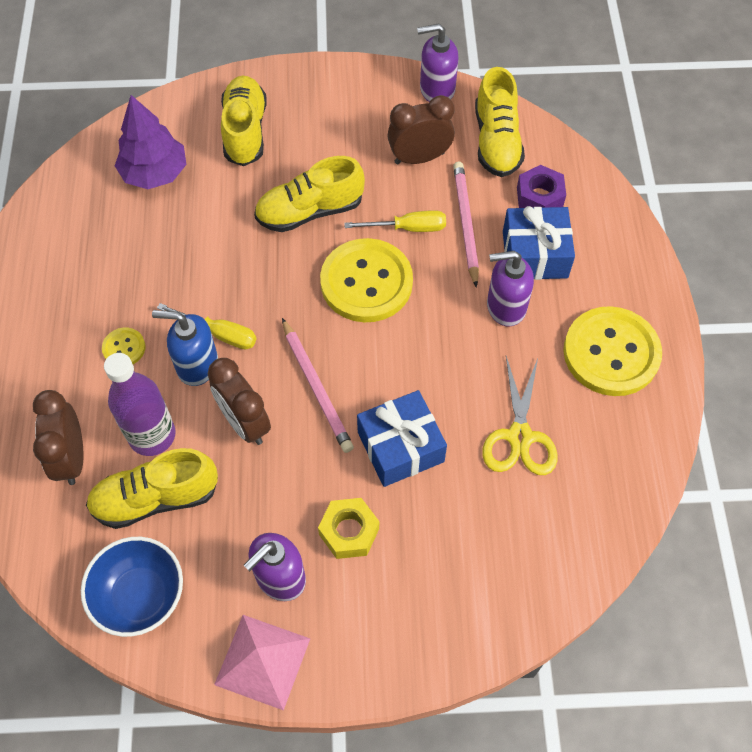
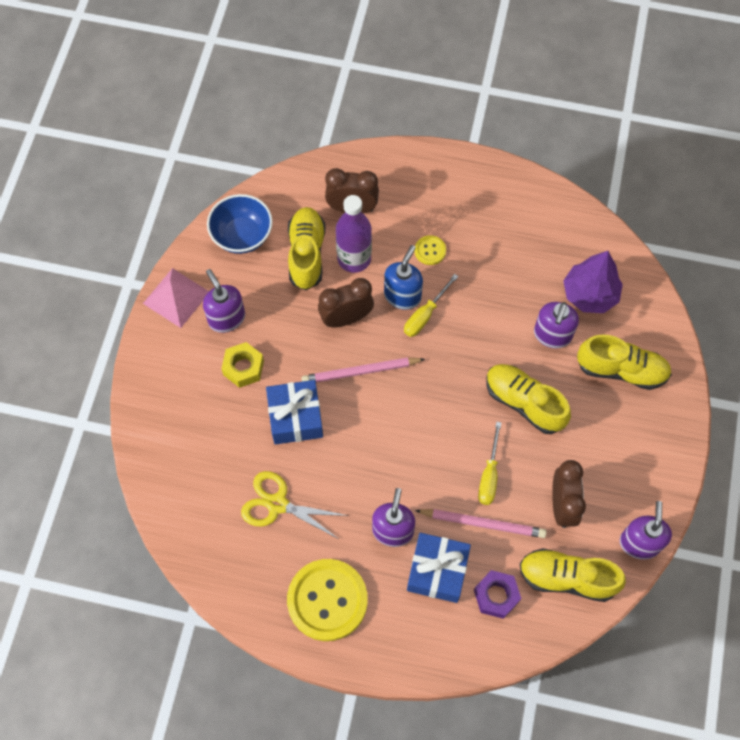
camera: 105 degrees right, 5 degrees up
(217, 200) = (552, 335): none -> purple soap dispenser
(310, 211) = (524, 403): yellow shoe -> yellow shoe turned 45 degrees counterclockwise
(366, 282) = (444, 429): yellow button -> none

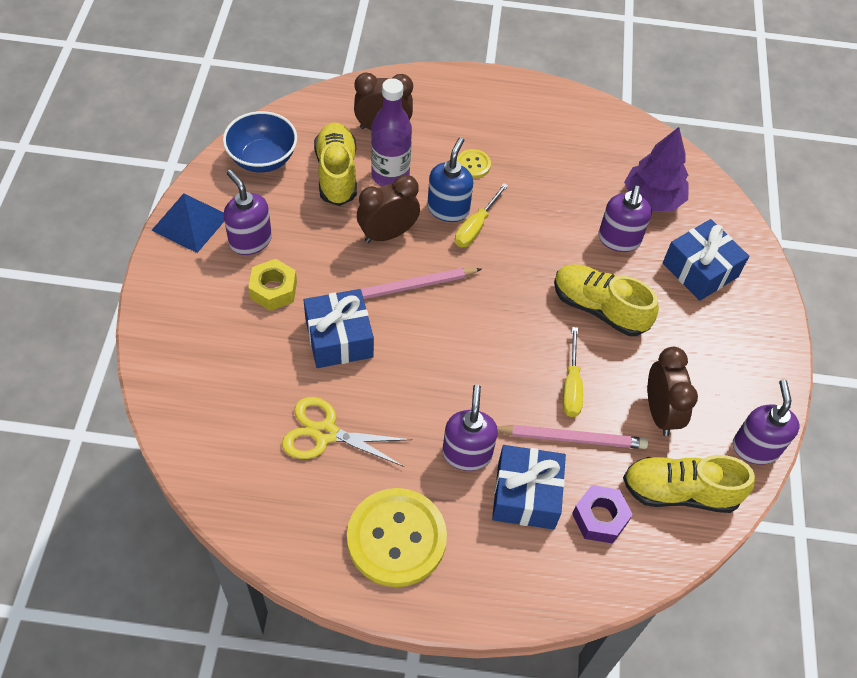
camera: 10 degrees left, 10 degrees down
(176, 297) = (190, 222): pink pyramid -> blue pyramid
(621, 370) = (700, 270): yellow shoe -> blue gift

